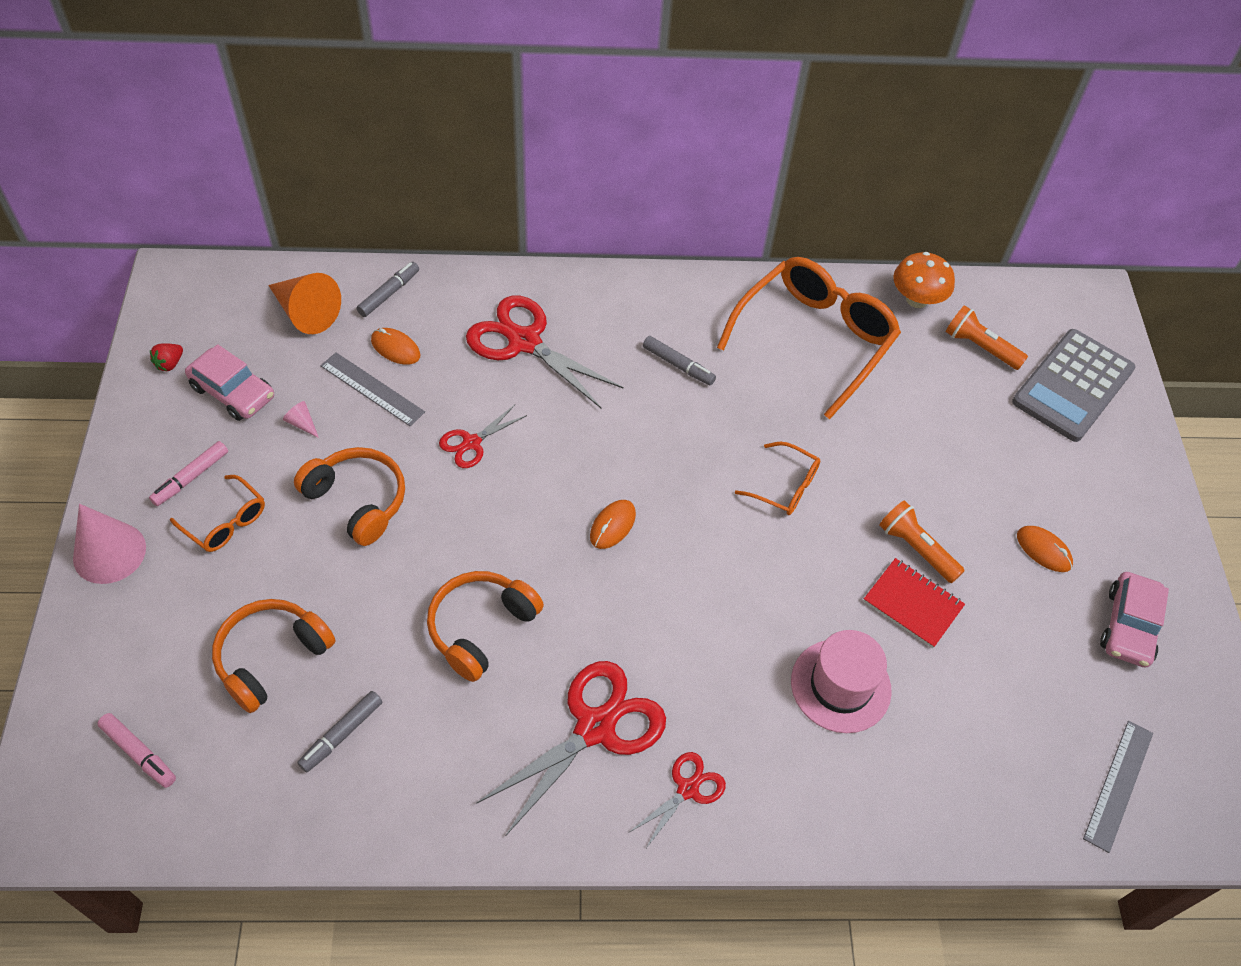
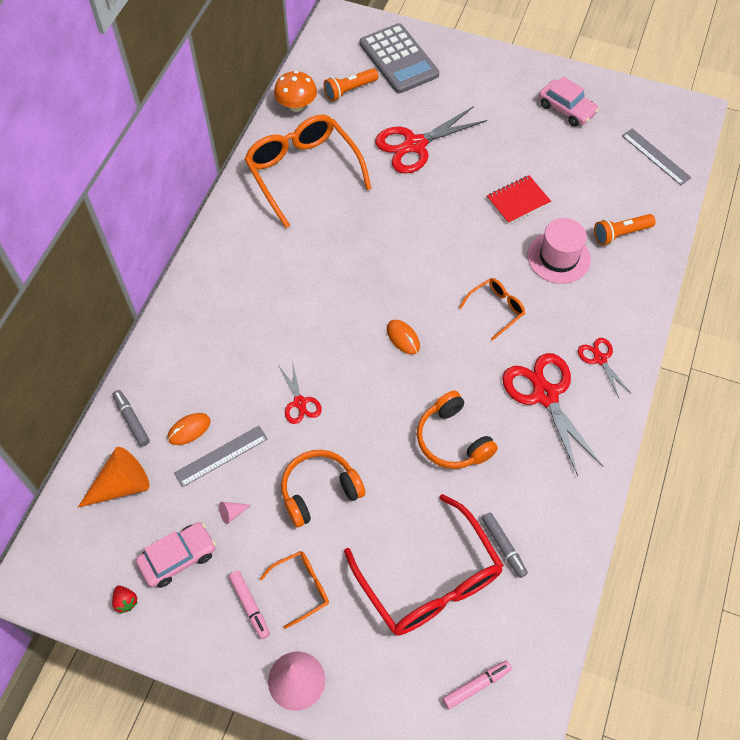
camera: 65 degrees left, 5 degrees up
(271, 657) = (429, 579): orange headphones -> red glasses
(524, 342) = (224, 342): red scissors -> red scissors (415, 145)
(678, 365) = (289, 256): grey marker -> none
(784, 486) = (411, 232): orange glasses -> orange glasses (496, 309)
(916, 549) = (481, 184): orange flashlight -> orange flashlight (620, 234)
(1043, 550) = (505, 124): orange mouse -> none

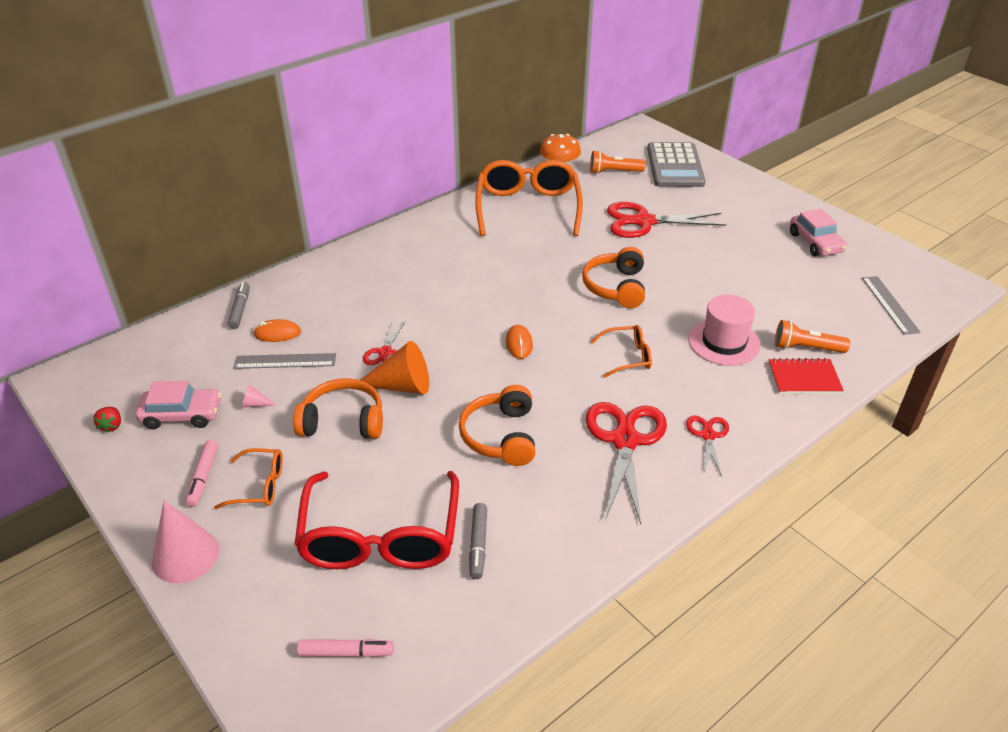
camera: 30 degrees right, 20 degrees down
(121, 485) = (189, 347): orange cone -> orange cone (402, 386)
(440, 236) = (615, 287): none -> orange headphones
(518, 201) = (713, 289): red notebook -> red notebook (804, 378)

